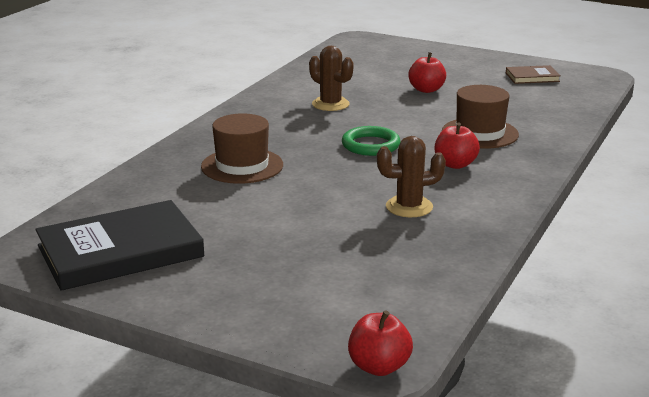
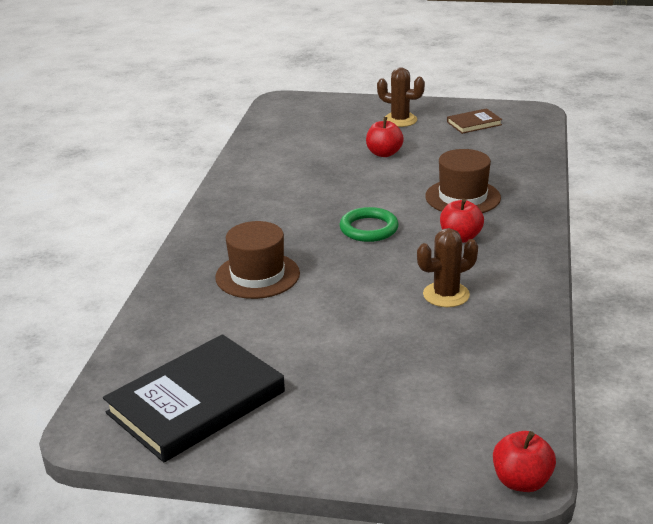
camera: 15 degrees left, 5 degrees up
(330, 104) = (301, 185): brown cactus -> brown cactus (400, 120)

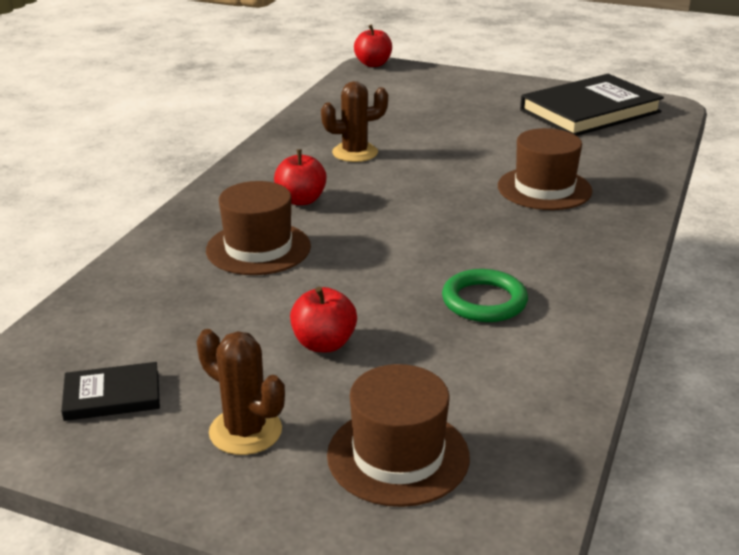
camera: 170 degrees left, 0 degrees up
(327, 121) = (398, 456): none -> brown hat
(369, 228) = (403, 223): green ring -> green ring (484, 301)
(474, 123) = (112, 395): brown book -> black book

